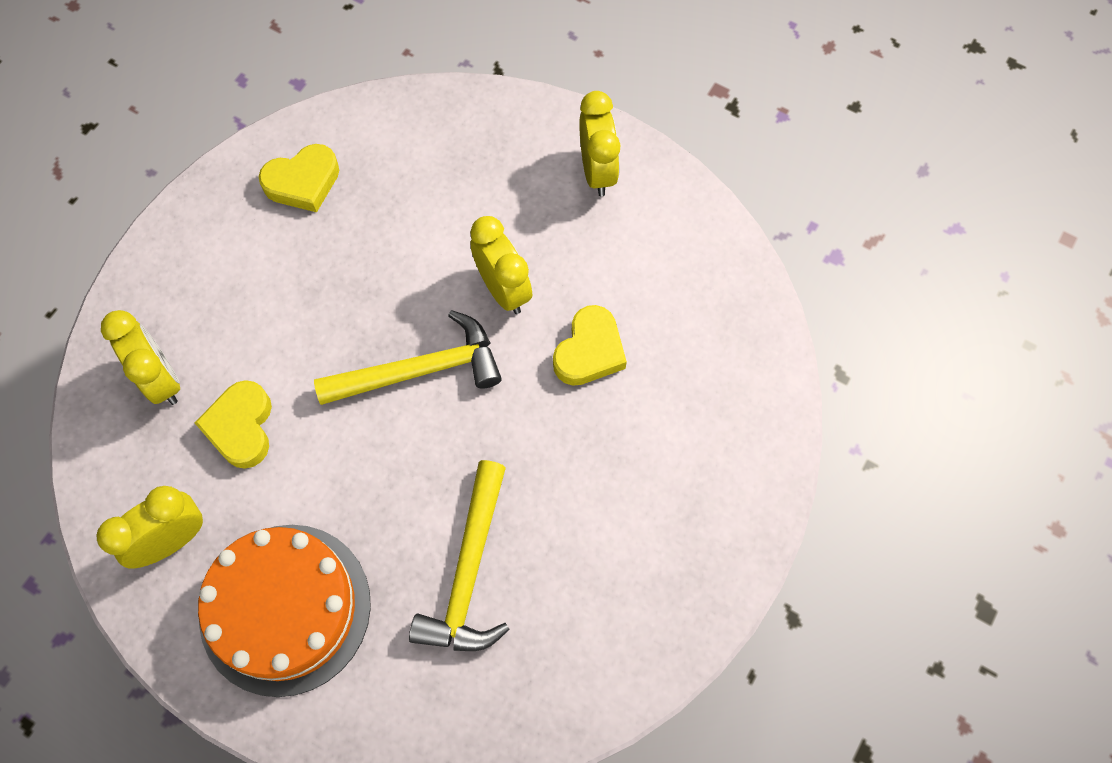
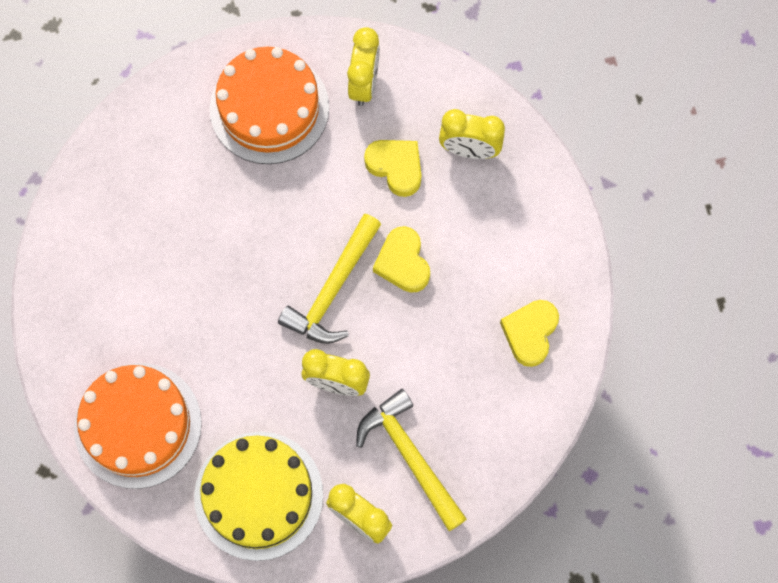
camera: 135 degrees right, 5 degrees up
(469, 571) = (193, 212): yellow hammer -> yellow hammer (410, 457)
(589, 351) = (247, 393): yellow heart -> yellow heart (403, 262)
(663, 260) = (258, 495): none -> yellow cake
(715, 413) = (138, 425): none -> orange cake

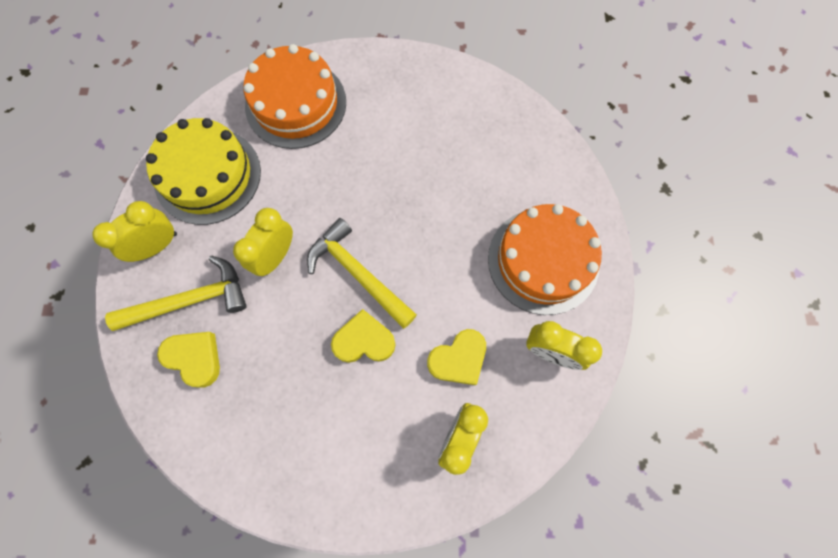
camera: 105 degrees right, 0 degrees up
(530, 333) = (259, 441): yellow heart -> yellow heart (195, 358)

